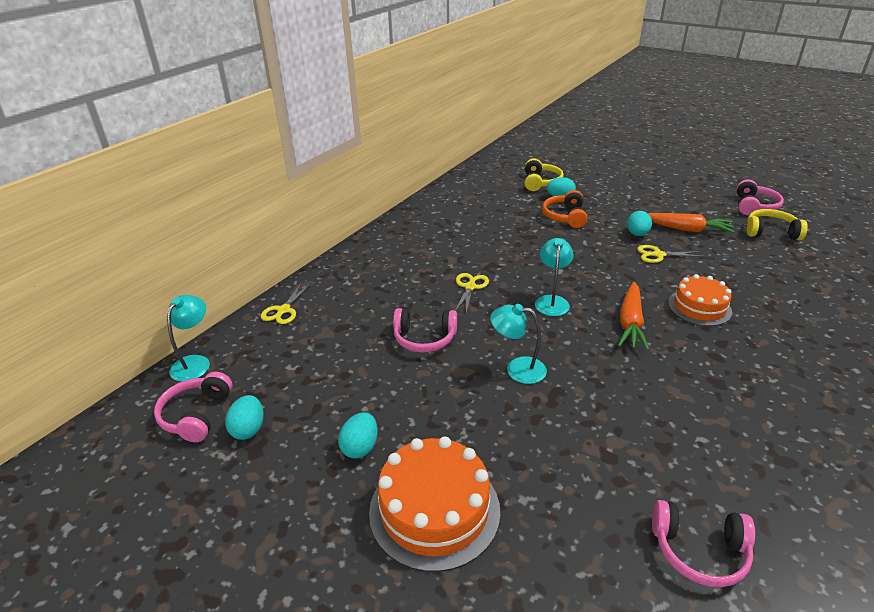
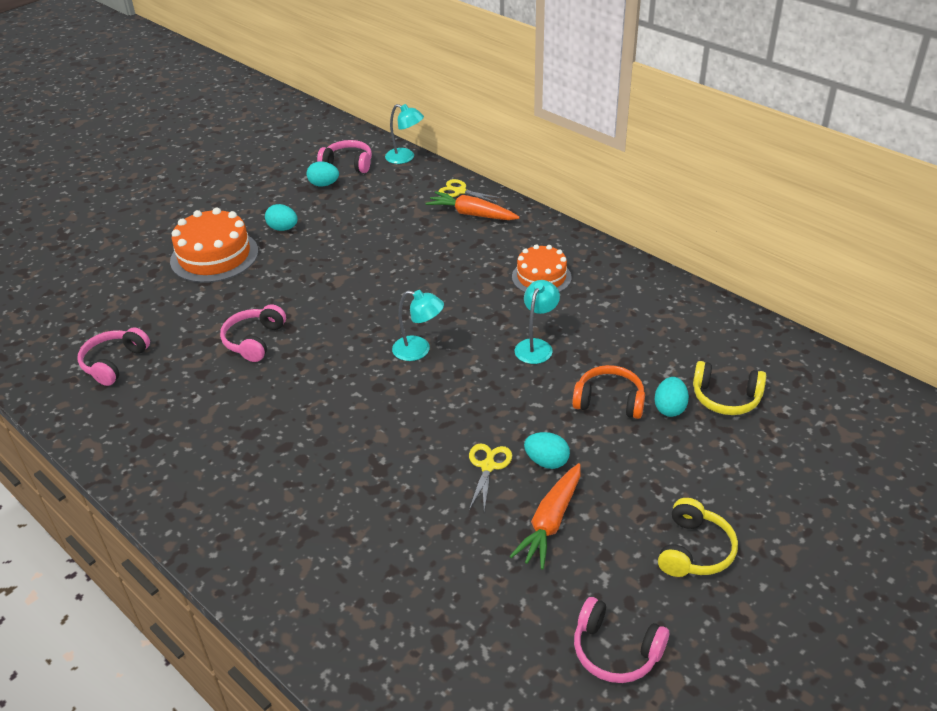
camera: 100 degrees right, 5 degrees up
(424, 338) = (390, 263): pink headphones -> pink headphones (254, 340)
(470, 287) = (463, 298): yellow scissors -> none
(517, 369) = (327, 310): turquoise lamp -> turquoise lamp (536, 346)
(630, 323) = (361, 399): orange carrot -> orange carrot (471, 214)
(699, 307) = (366, 465): orange cake -> orange cake (541, 277)
(771, 232) = (521, 629): yellow headphones -> yellow headphones (694, 550)

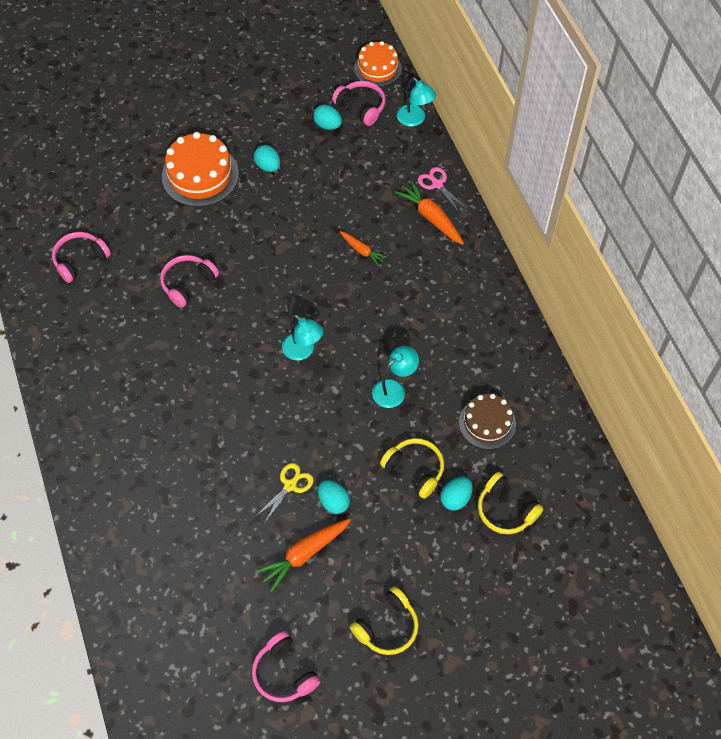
camera: 25 degrees right, 20 degrees up
(423, 257) = (362, 251): none -> orange carrot
(459, 191) = (437, 184): yellow scissors -> pink scissors
(541, 277) = (444, 317): orange cake -> orange cake (377, 68)
(609, 401) = (414, 469): orange headphones -> yellow headphones
(649, 338) = (487, 423): none -> brown cake

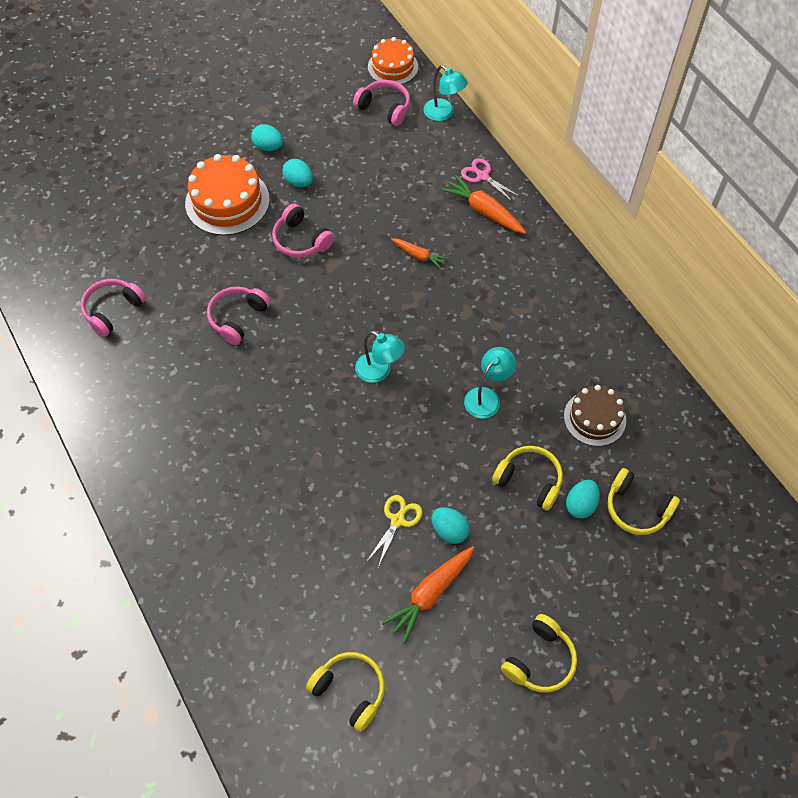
camera: 10 degrees left, 0 degrees up
(217, 624) = (350, 691): none -> yellow headphones
(284, 673) = (437, 733): pink headphones -> pink headphones (301, 240)
(327, 125) = (353, 131): turquoise egg -> turquoise egg (268, 147)

